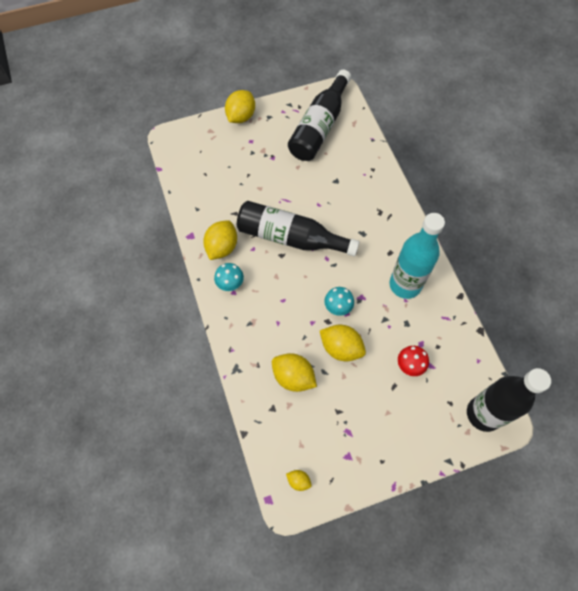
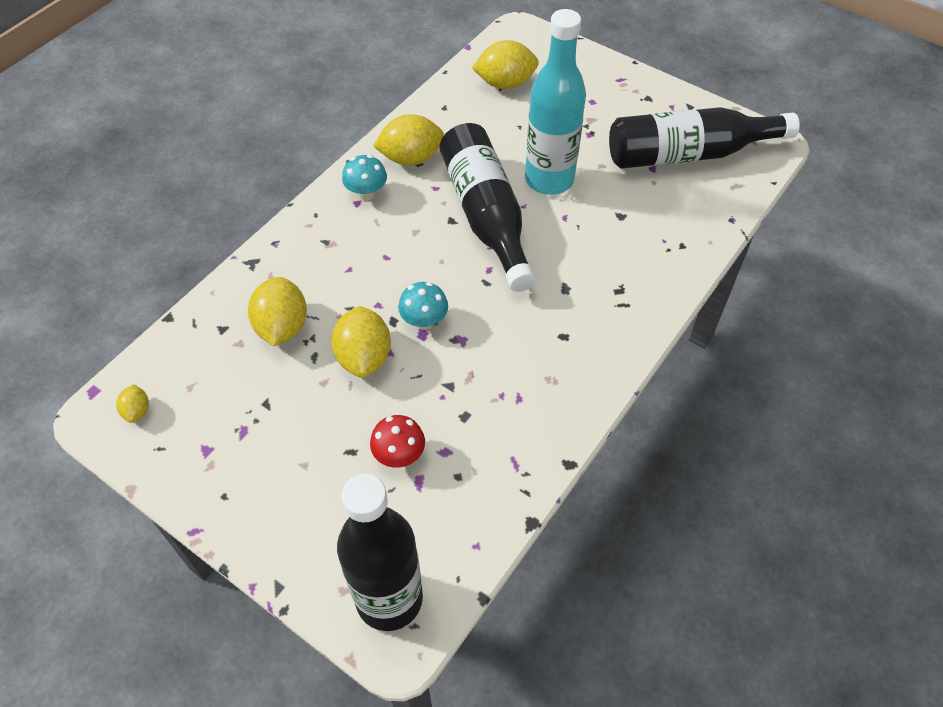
camera: 55 degrees right, 10 degrees down
(241, 116) = (618, 73): yellow lemon -> yellow lemon (505, 83)
(405, 285) = (526, 381): turquoise bottle -> turquoise bottle (549, 179)

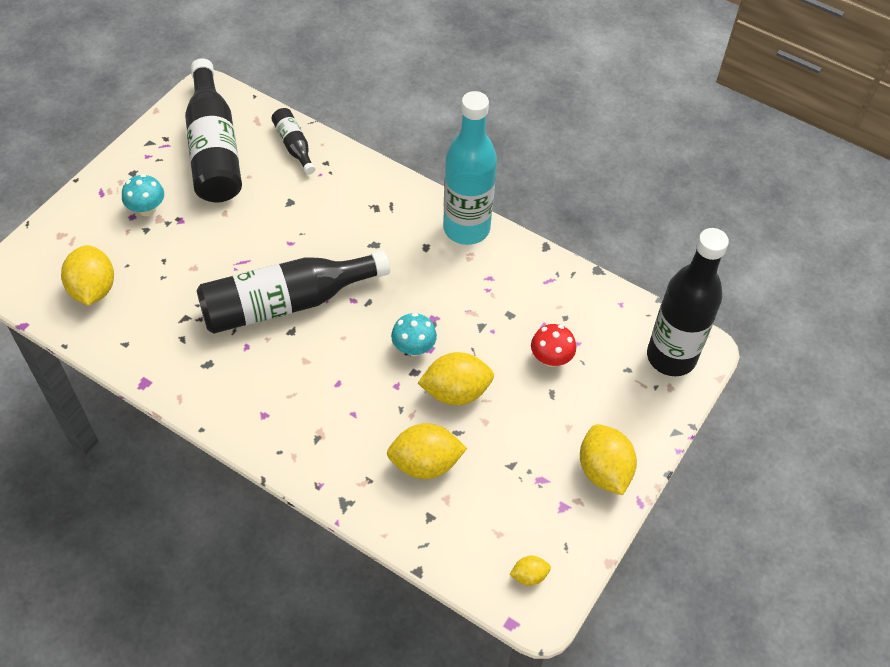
camera: 95 degrees left, 0 degrees up
(366, 193) = (250, 407): turquoise mushroom -> turquoise mushroom (147, 209)
(411, 158) = (201, 370): yellow lemon -> yellow lemon (604, 471)
(549, 179) = (241, 253): turquoise bottle -> turquoise bottle (466, 228)
(703, 217) = (294, 146): none -> black bottle

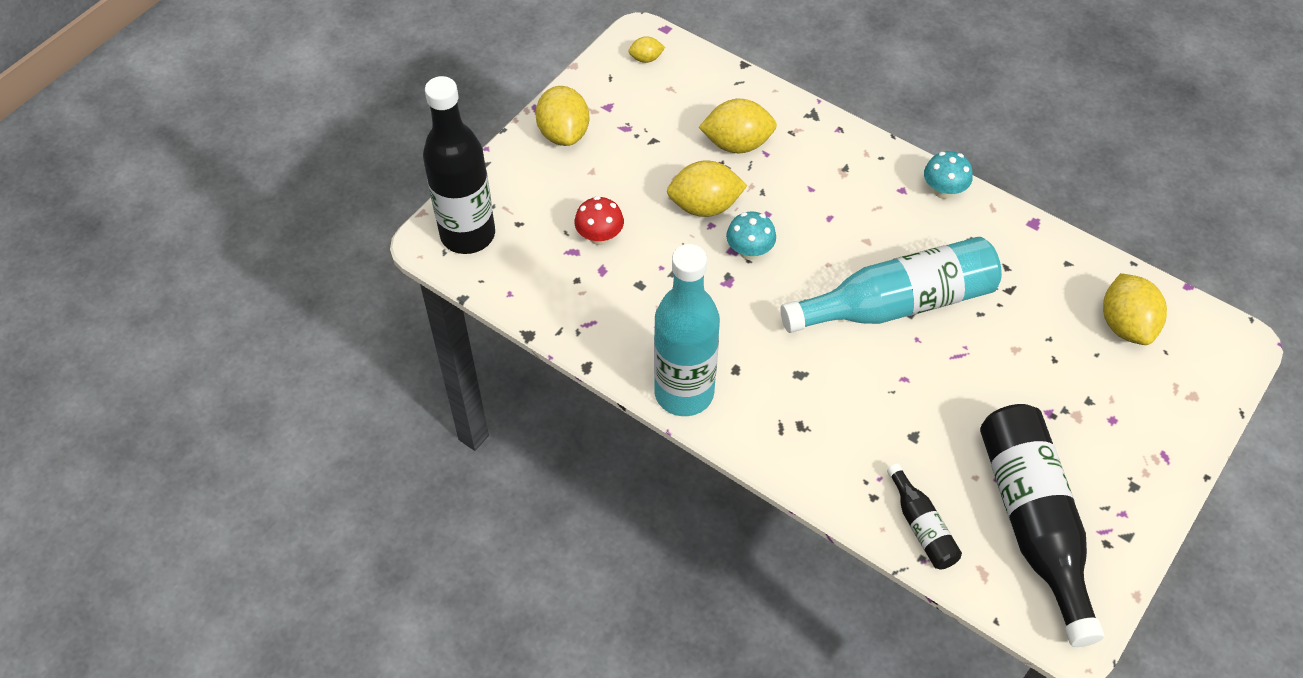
camera: 175 degrees left, 0 degrees up
(147, 209) = (1097, 430): turquoise mushroom -> turquoise mushroom (943, 191)
(286, 303) = (897, 303): black bottle -> turquoise bottle

